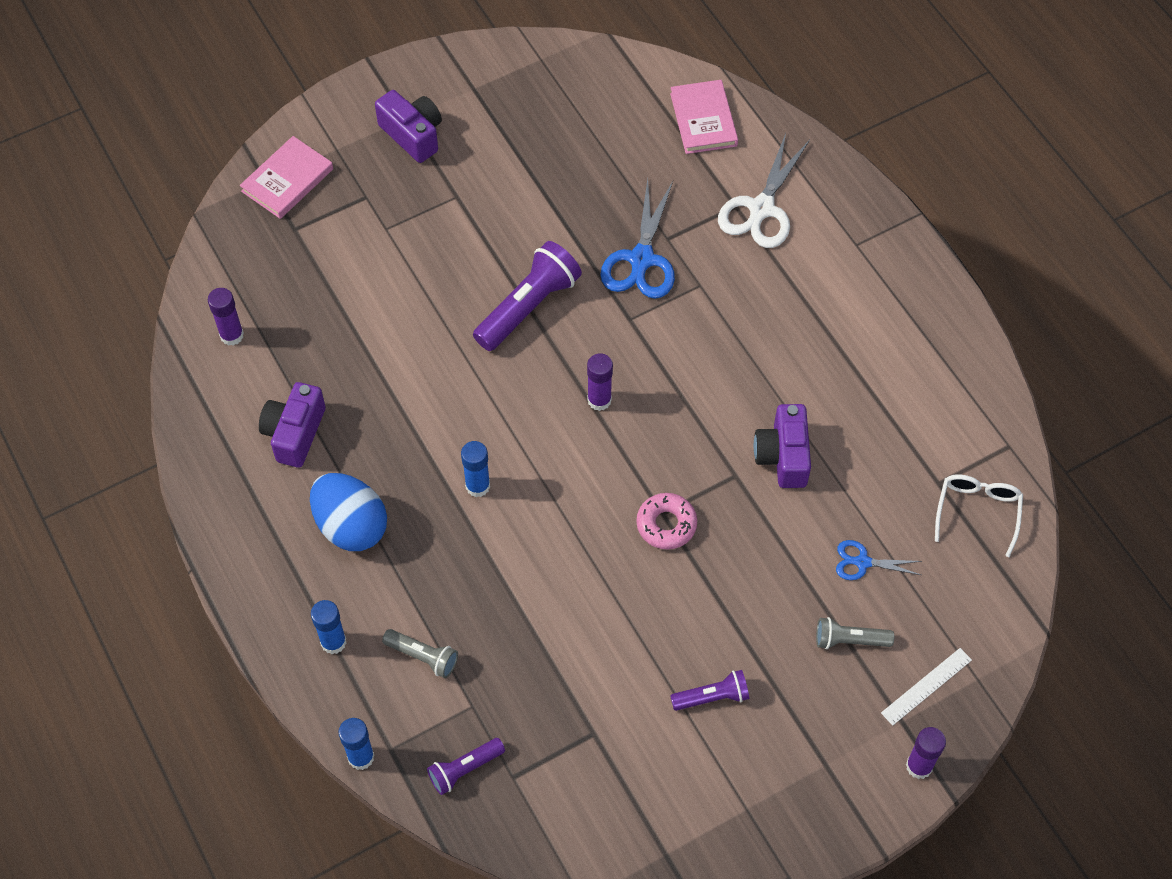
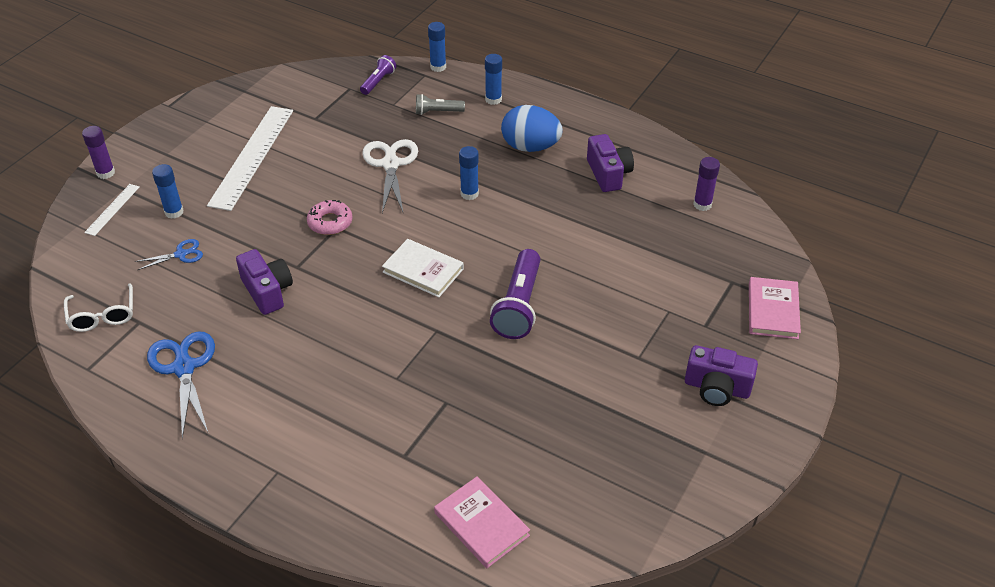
camera: 150 degrees right, 15 degrees down
(599, 400) = (423, 270): purple glue stick -> white book
(641, 259) = (456, 376): blue scissors -> blue scissors (184, 368)
(712, 697) = (252, 156): purple flashlight -> white ruler
(761, 209) = (379, 464): white scissors -> white scissors (390, 164)
(849, 640) = (174, 212): grey flashlight -> blue glue stick

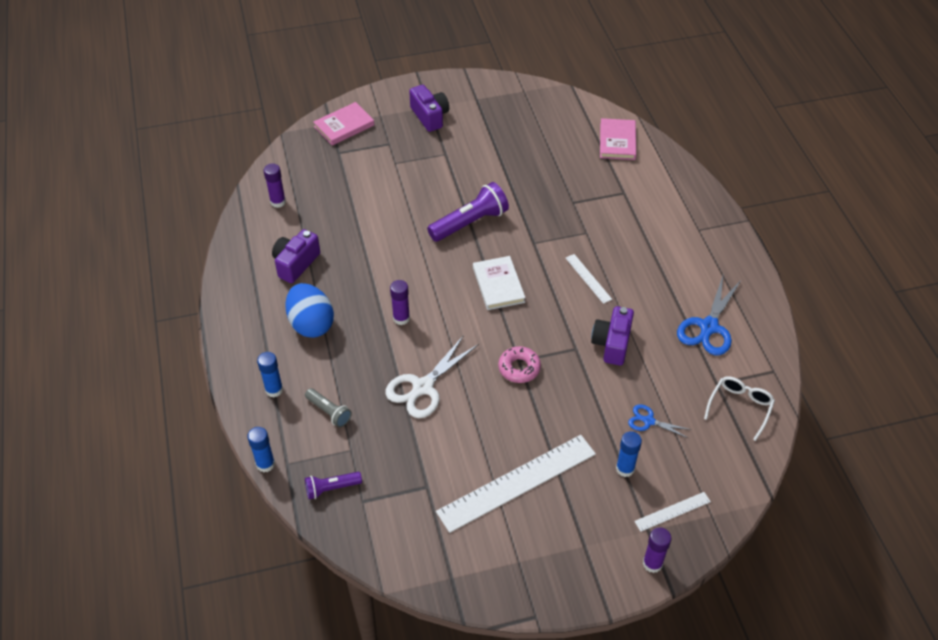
camera: 135 degrees left, 5 degrees up
(347, 333) = (588, 278): none -> white ruler
(469, 194) = (401, 318): blue glue stick -> purple glue stick

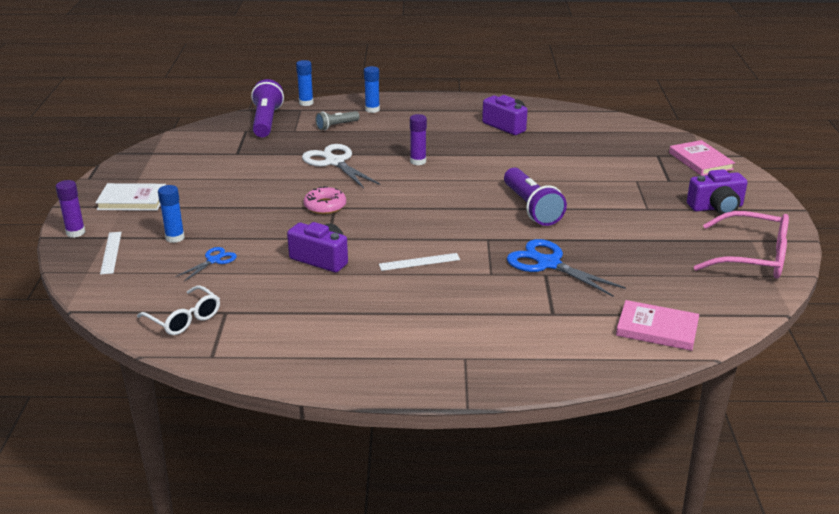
camera: 105 degrees right, 20 degrees down
(278, 202) = (589, 124): purple glue stick -> none
(311, 324) = (432, 126): blue egg -> none
(331, 488) = (266, 121): purple flashlight -> purple flashlight, size x1.79
(498, 285) = (435, 211): white book -> white book (132, 200)
(503, 98) = (752, 258): none -> pink glasses
(517, 482) = (207, 187): white ruler -> none
(709, 327) = (304, 326): blue scissors -> blue scissors (548, 264)

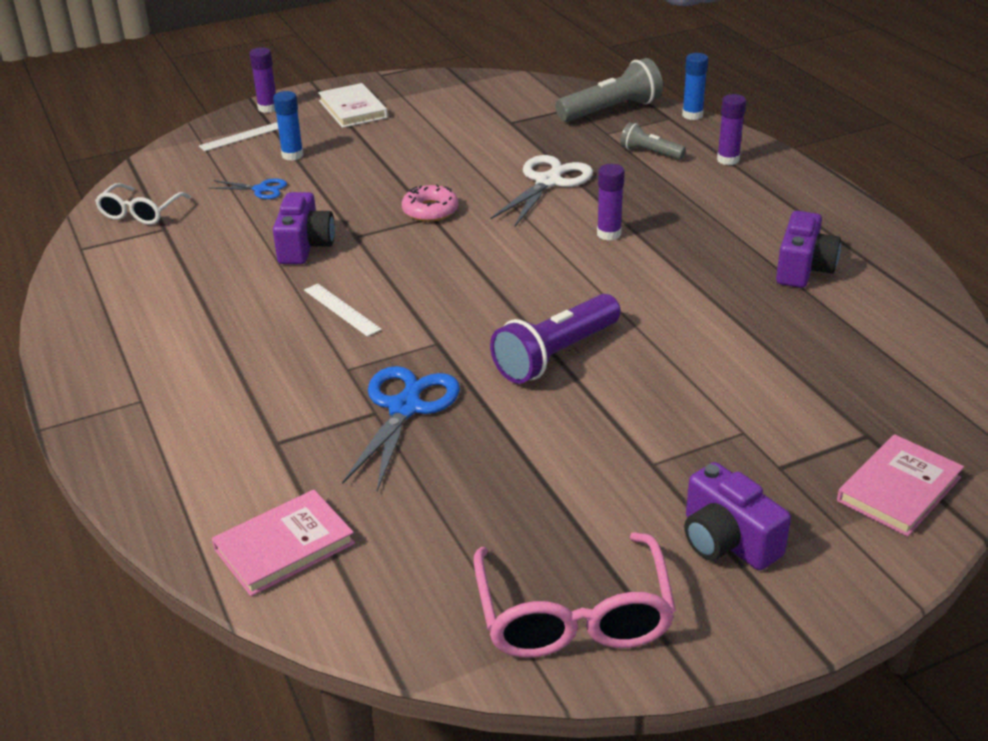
camera: 65 degrees right, 5 degrees up
(266, 121) = (611, 110): purple flashlight -> grey flashlight
(372, 110) = (728, 160): blue glue stick -> purple glue stick
(657, 329) = (284, 546): pink book -> pink book turned 60 degrees clockwise

